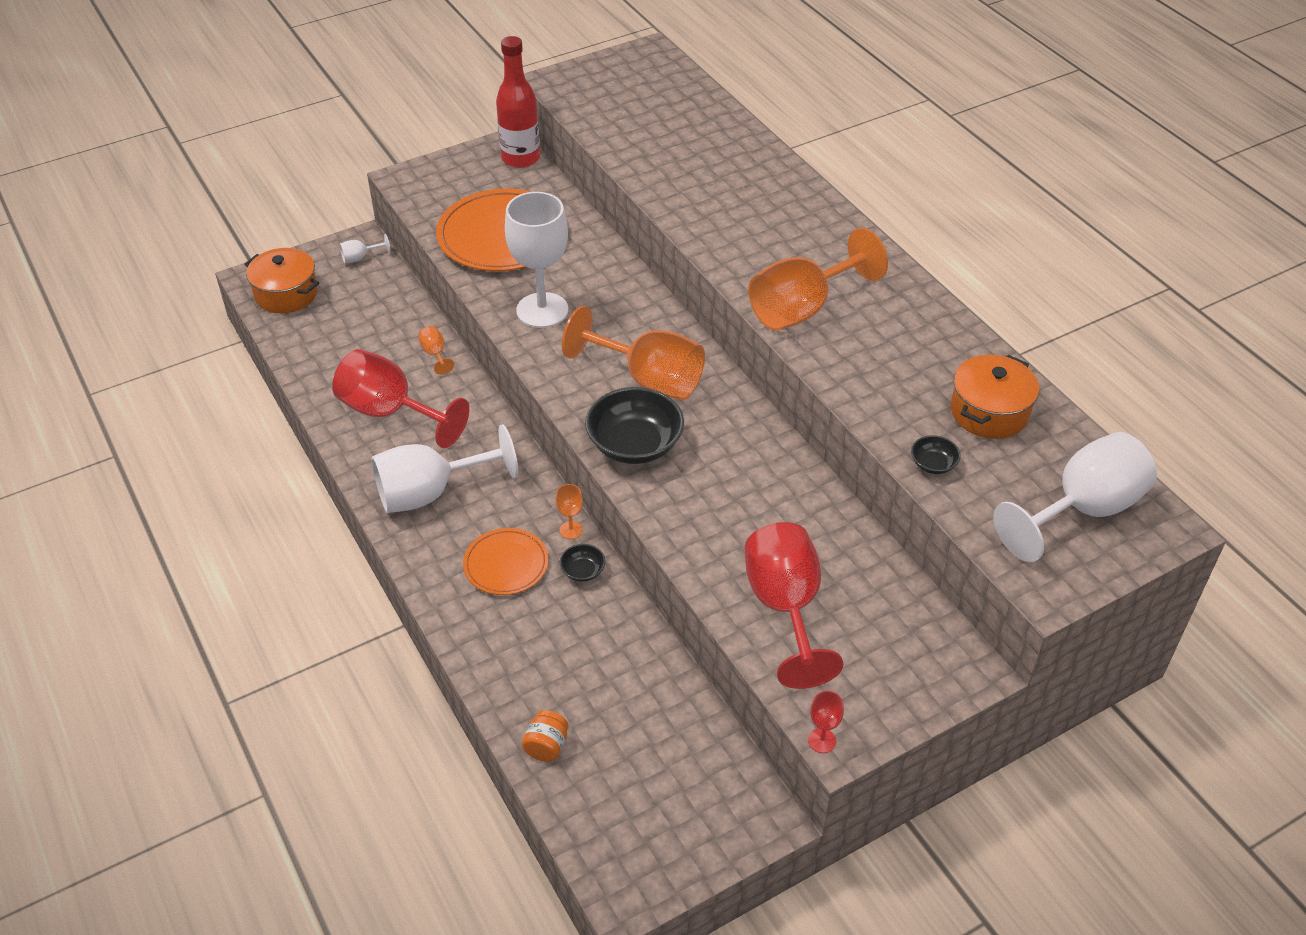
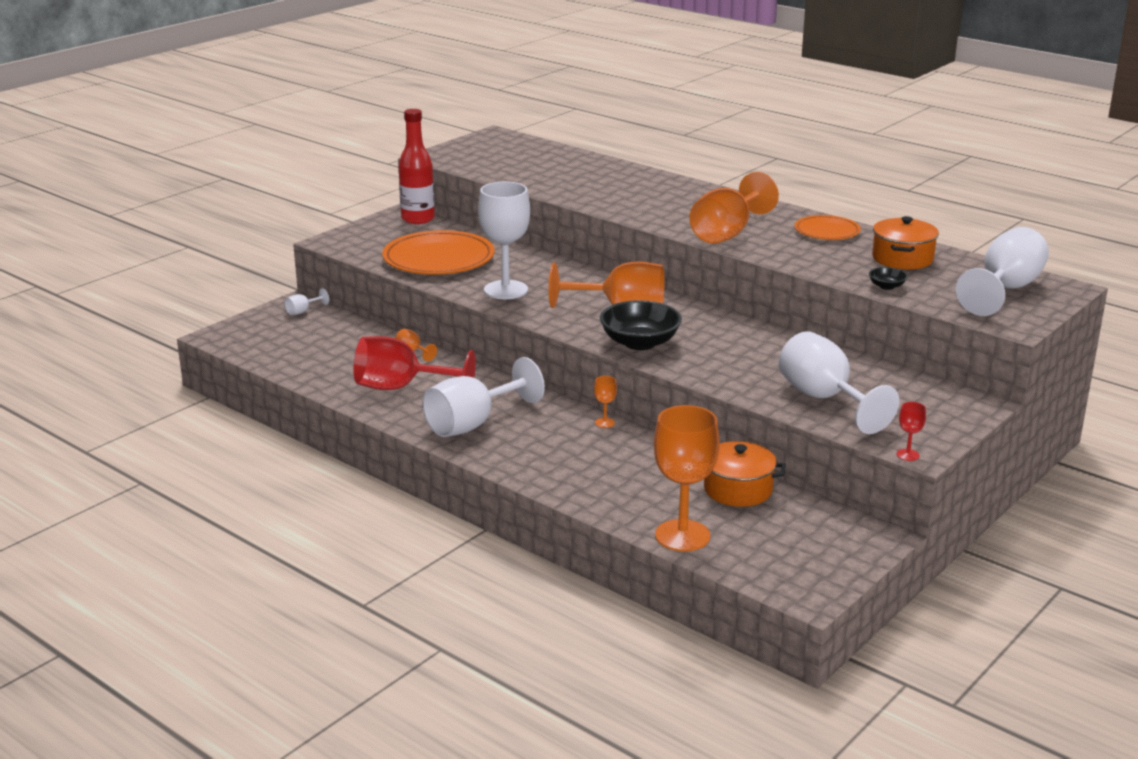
camera: 20 degrees left, 20 degrees down
(286, 294) = (253, 340): orange pot -> orange pot (738, 489)
(506, 564) = (568, 449): orange plate -> orange plate (827, 231)
(546, 746) = (682, 535): orange jar -> orange goblet
(583, 571) = (632, 441): black bowl -> none
(785, 608) = (824, 399): red goblet -> white goblet

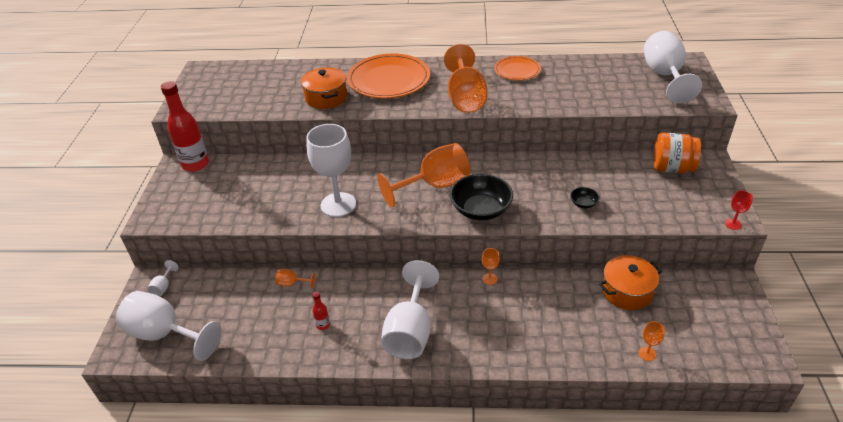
camera: 35 degrees left, 15 degrees up
(401, 388) = (323, 325): red goblet -> red bottle
(438, 258) = (255, 197): orange plate -> orange plate (388, 80)
(682, 535) = (647, 354): orange goblet -> orange goblet, size x0.41
(824, 399) = (638, 202): white goblet -> white goblet (165, 334)
(886, 286) = (608, 102): black bowl -> black bowl (583, 203)
(902, 258) = (584, 75): orange pot -> orange pot (326, 98)
(918, 392) = (672, 168): none -> orange jar

